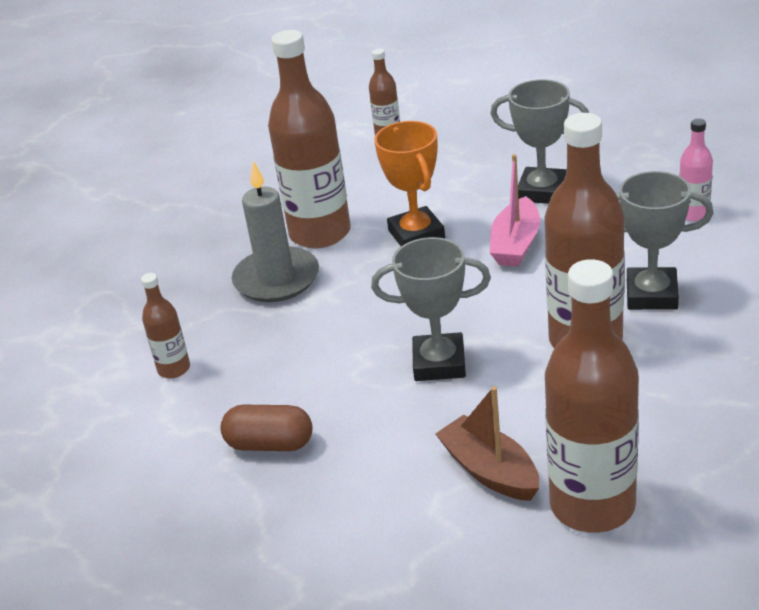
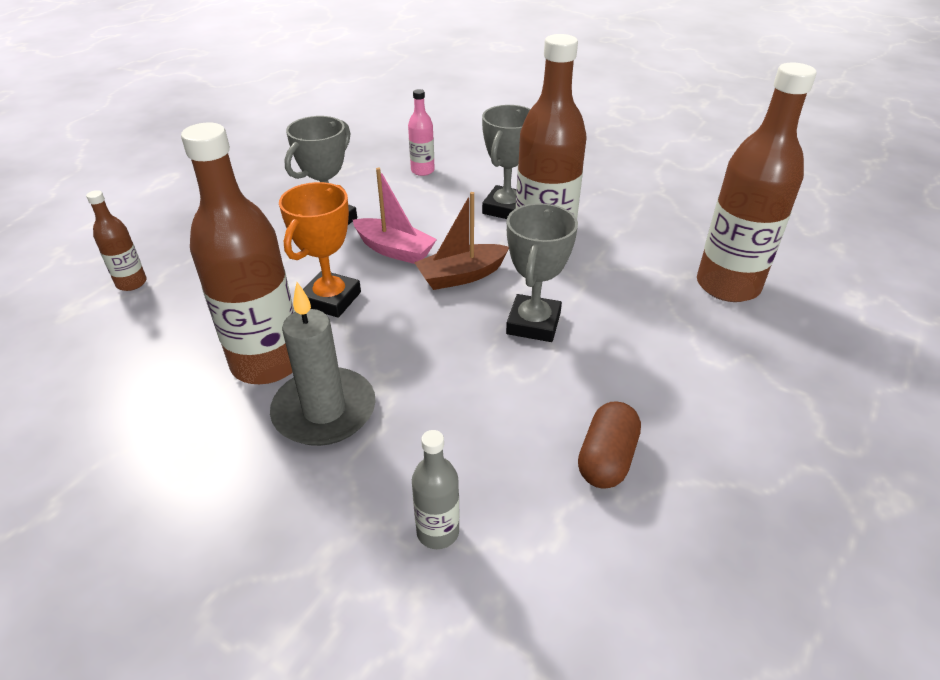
camera: 80 degrees left, 5 degrees up
(174, 369) = (438, 532): brown bottle -> grey bottle
(416, 234) = (331, 299): orange trophy -> orange trophy turned 60 degrees counterclockwise
(490, 471) = (680, 324): brown boat -> brown boat (461, 276)

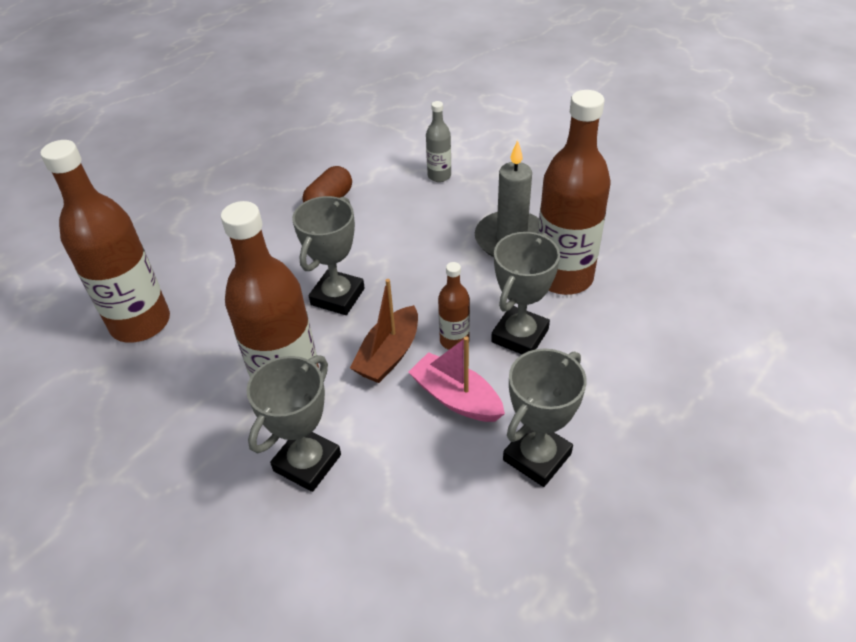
camera: 170 degrees left, 5 degrees up
(131, 283) = (735, 372): brown bottle -> brown bottle (454, 341)
(331, 299) = (520, 336): orange trophy -> grey trophy
(422, 171) = (405, 574): pink bottle -> none
(461, 276) = (389, 355): brown boat -> brown boat turned 135 degrees clockwise

